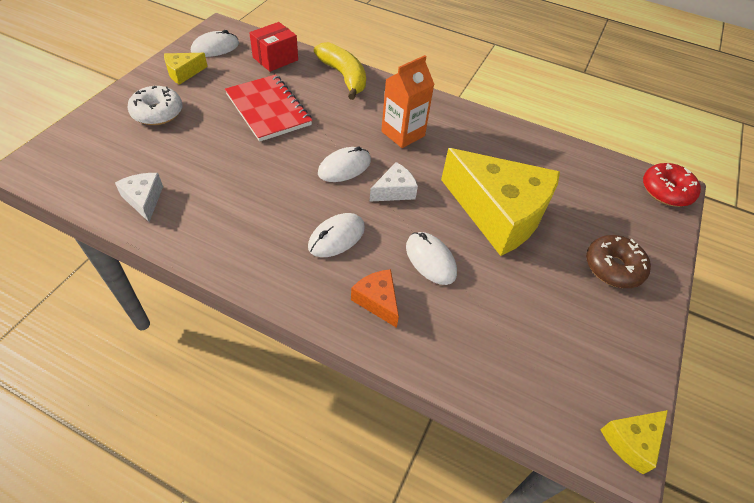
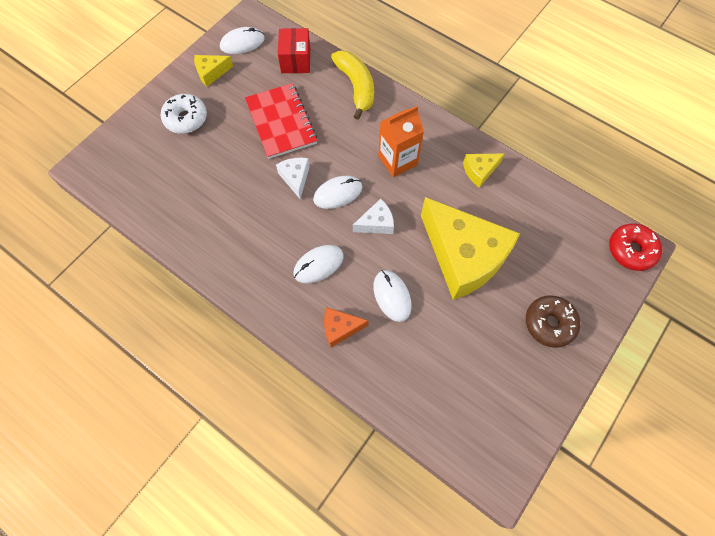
camera: 15 degrees right, 15 degrees up
(144, 200) = (169, 210): white cheese -> white cheese (295, 178)
(275, 59) = (296, 60): red box -> red box turned 60 degrees counterclockwise
(377, 301) = (340, 328): orange cheese -> orange cheese turned 75 degrees counterclockwise
(631, 441) = (509, 474): yellow cheese -> yellow cheese (479, 171)

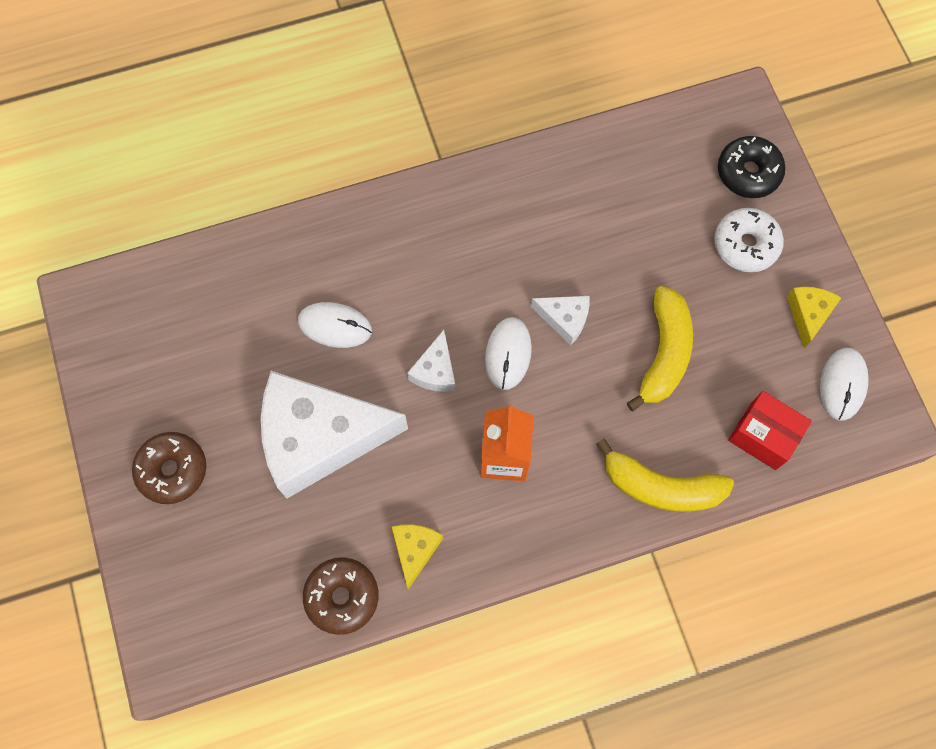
camera: 125 degrees right, 5 degrees up
(134, 140) = (748, 172): none -> black donut
(281, 122) = (664, 353): red notebook -> yellow banana
(318, 264) = (430, 274): white mouse -> none
(340, 328) = (340, 250): orange cheese -> none
(463, 257) = (320, 438): yellow cheese -> white cheese
(531, 188) = (342, 597): none -> brown donut
(631, 250) = (171, 649): red donut -> none

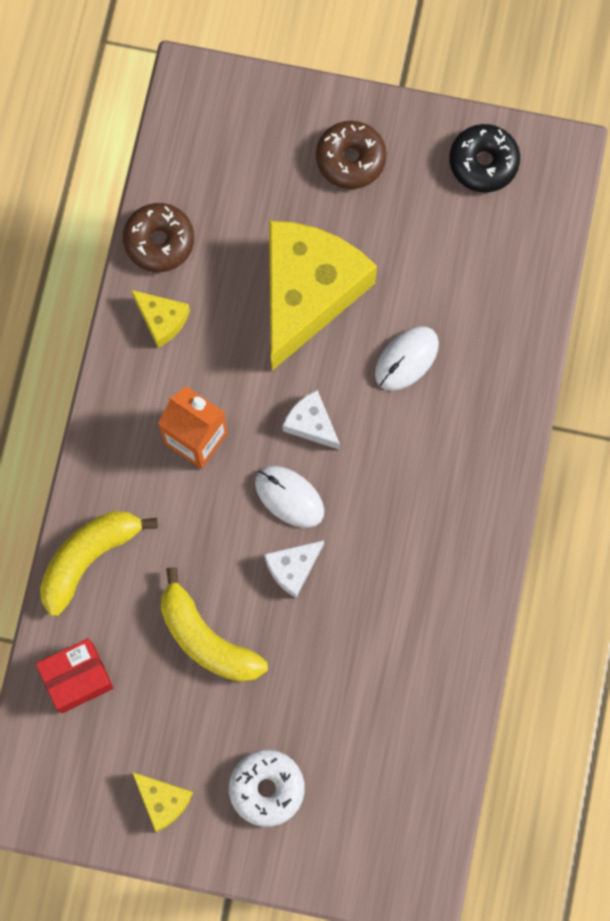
camera: 120 degrees right, 5 degrees up
(320, 438) = (307, 293): white cheese -> yellow cheese
(748, 172) = (340, 844): black donut -> black donut (483, 162)
(842, 384) = (79, 785): white mouse -> none

